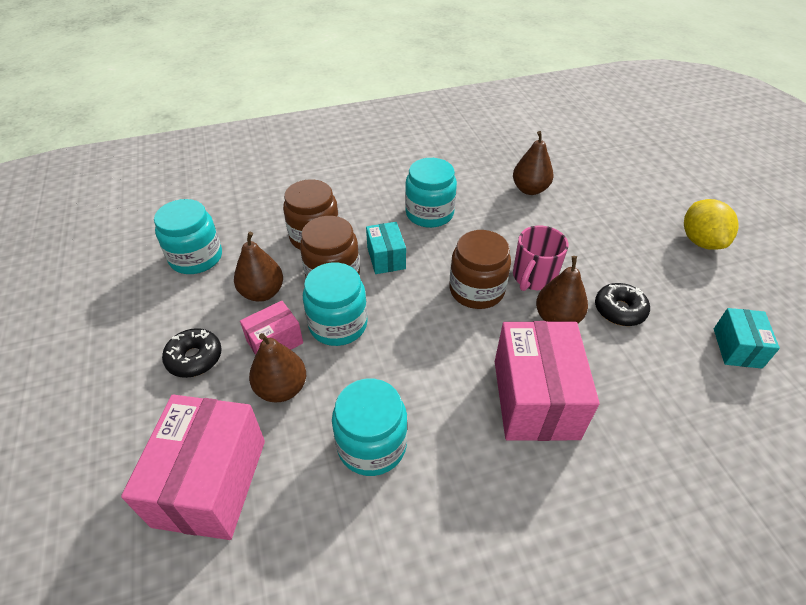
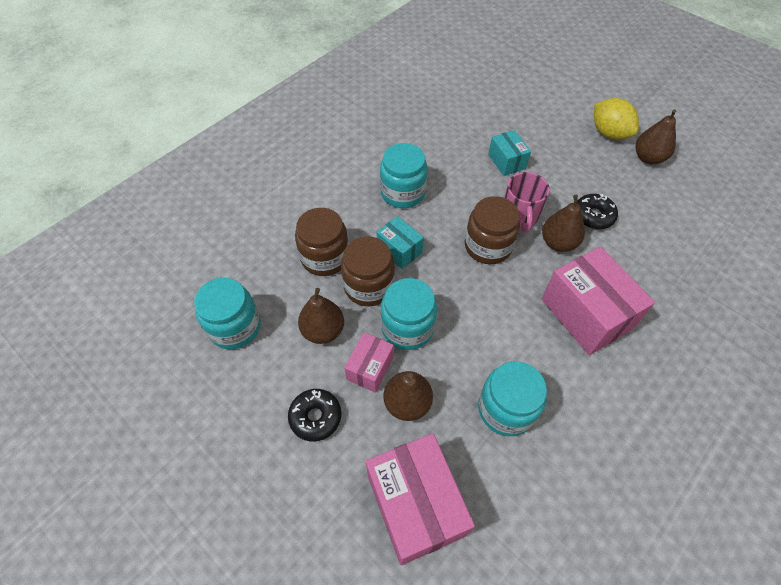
camera: 30 degrees left, 10 degrees up
(529, 189) = (464, 136): brown pear -> brown pear (648, 158)
(737, 348) = (679, 211): turquoise box -> turquoise box (506, 161)

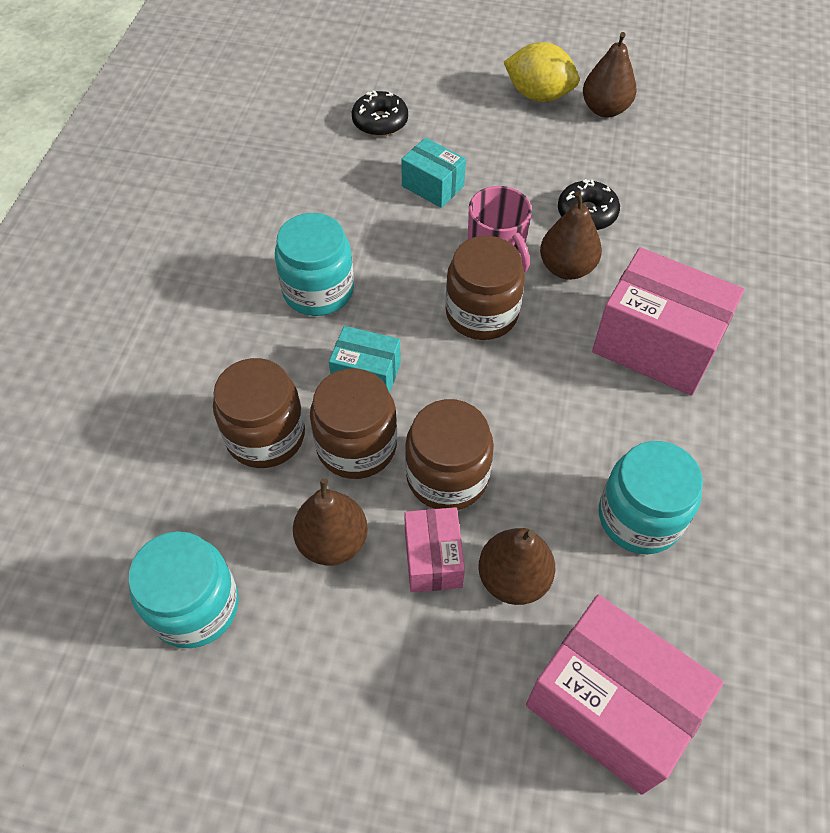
camera: 30 degrees left, 0 degrees up
(315, 417) = (402, 668): black donut -> black donut (380, 122)
(407, 327) = (447, 476): turquoise jar -> brown jar

